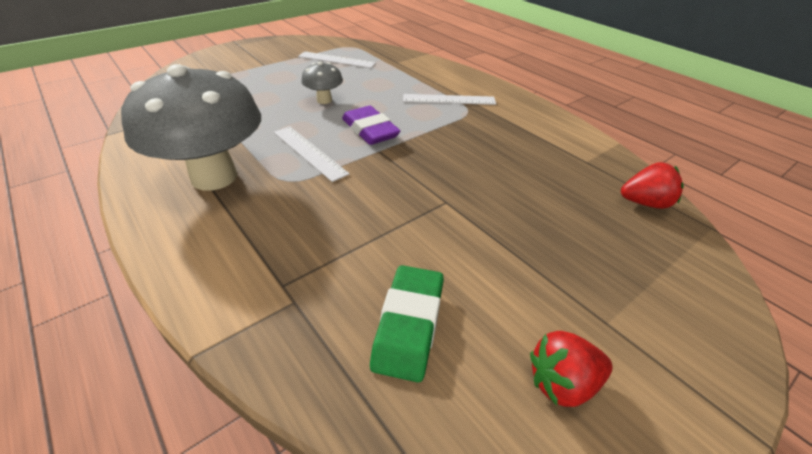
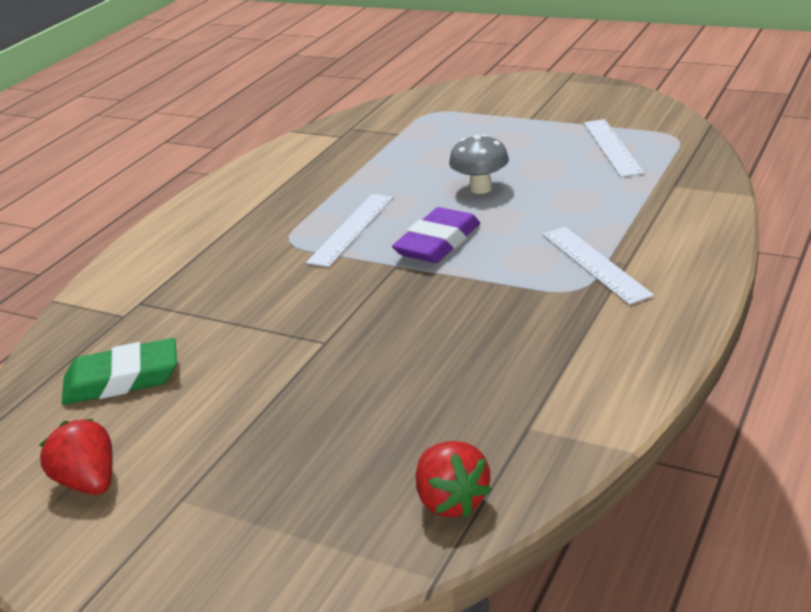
camera: 70 degrees right, 10 degrees down
(214, 177) = (264, 206): grey mushroom -> none

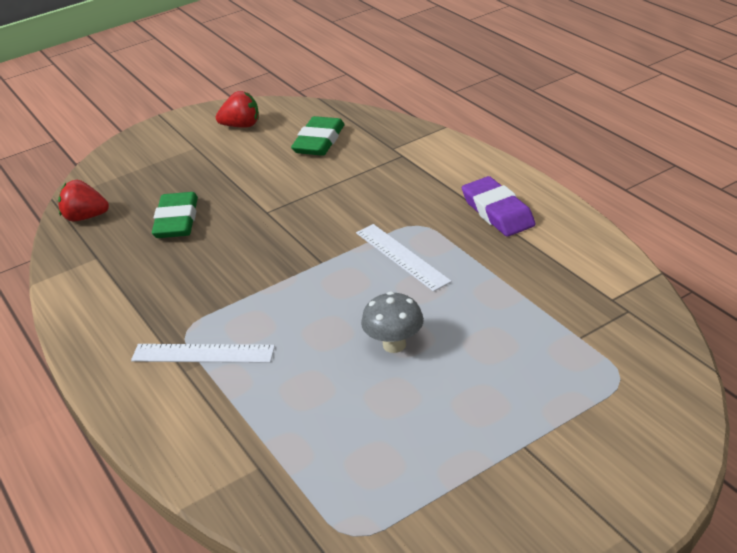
camera: 120 degrees right, 5 degrees up
(394, 403) = (177, 221): none -> green eraser
(438, 243) = (329, 290): purple eraser -> purple eraser (497, 212)
(612, 147) = (382, 470): white ruler -> none

